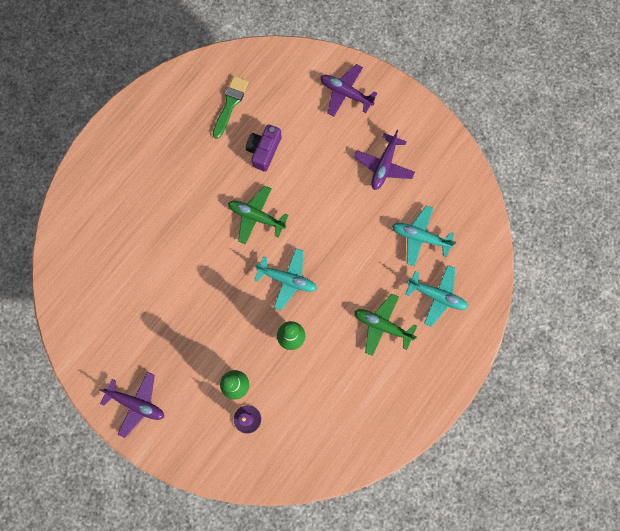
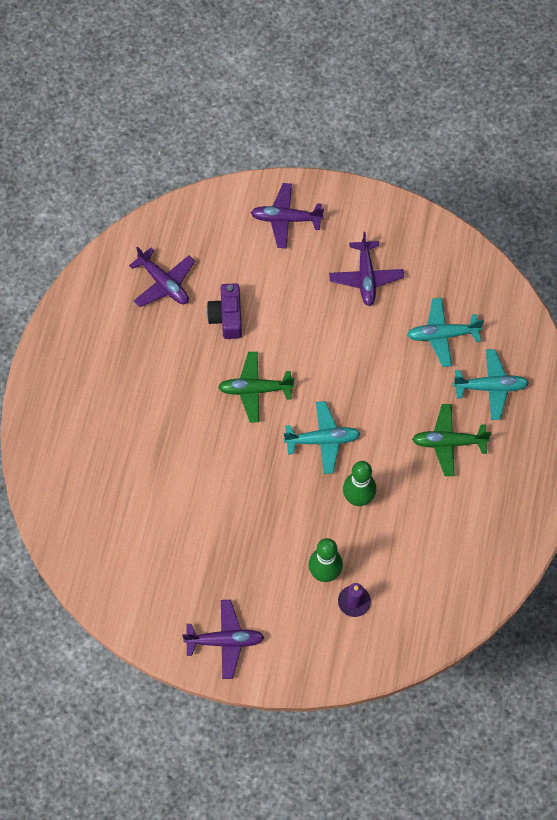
camera: 25 degrees left, 10 degrees down
(230, 104) = (164, 283): green brush -> purple plane

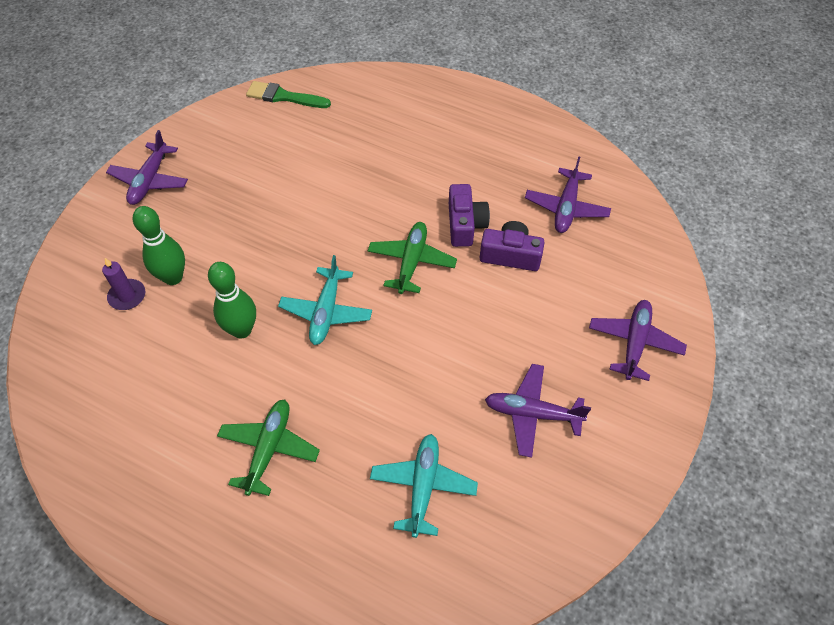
camera: 105 degrees right, 10 degrees down
(83, 559) = (284, 97): none -> green brush
(164, 283) = (566, 207): purple plane -> purple plane turned 45 degrees counterclockwise
(204, 357) = (465, 224): none -> purple camera
(490, 387) = (326, 527): turquoise plane -> none

